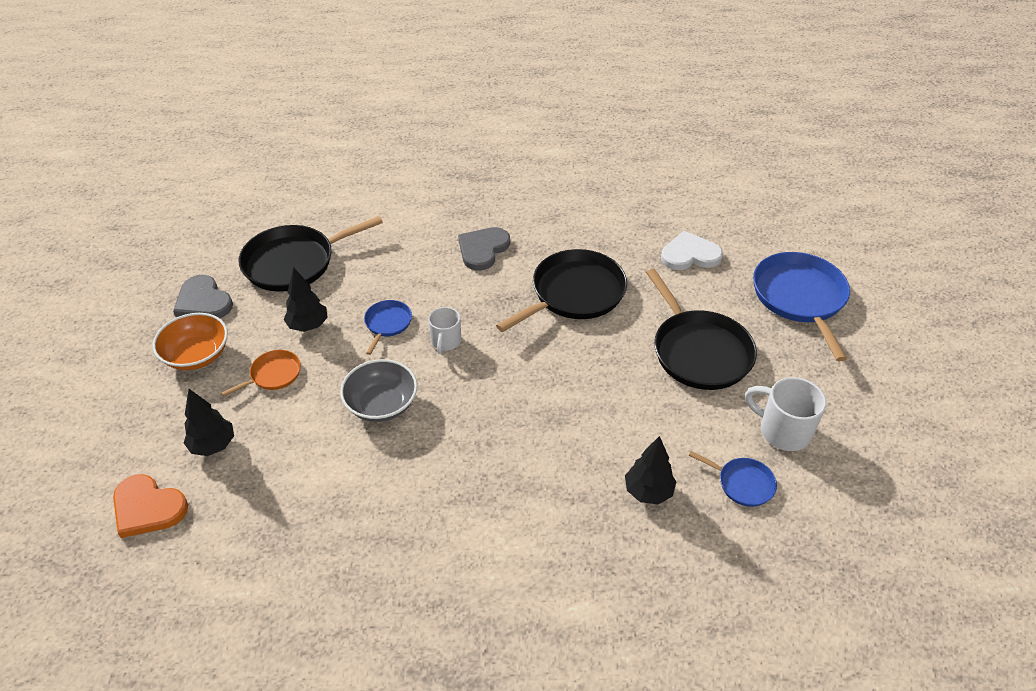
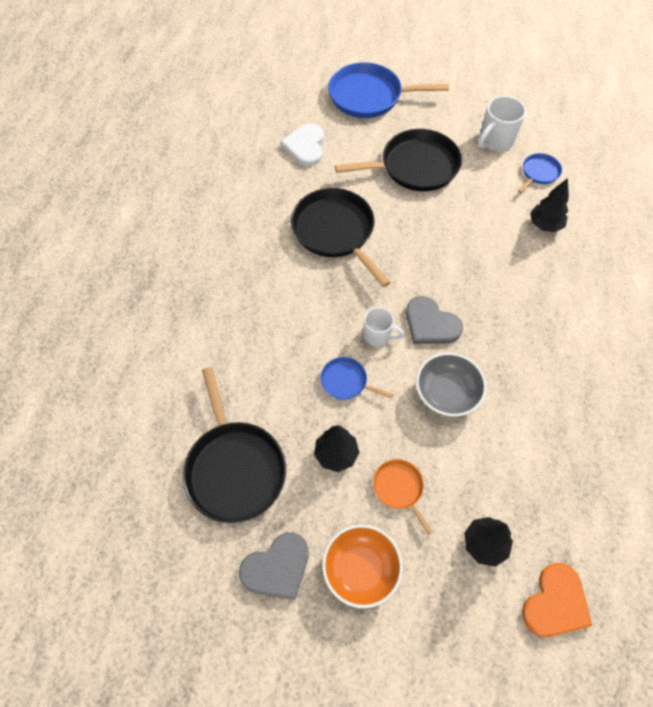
camera: 80 degrees left, 15 degrees up
(483, 249) = (259, 291): grey heart -> grey heart (430, 324)

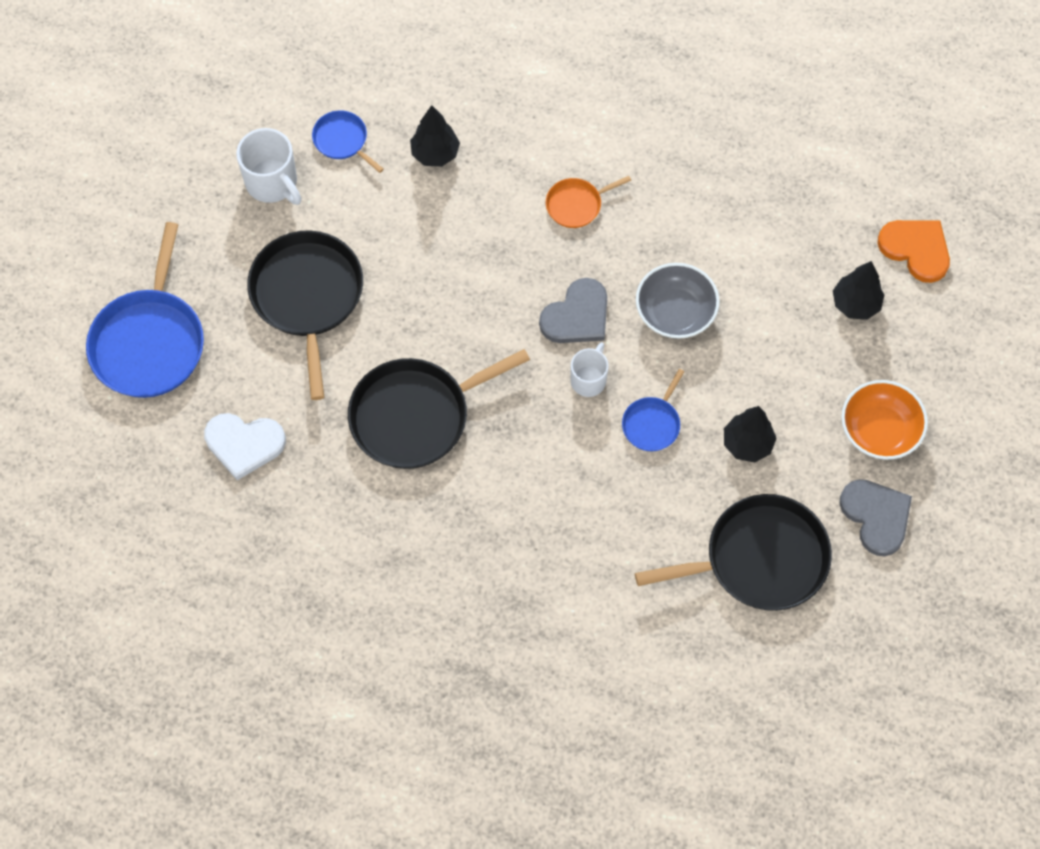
camera: 85 degrees left, 5 degrees up
(399, 488) = (791, 380): orange pan -> orange pan (576, 205)

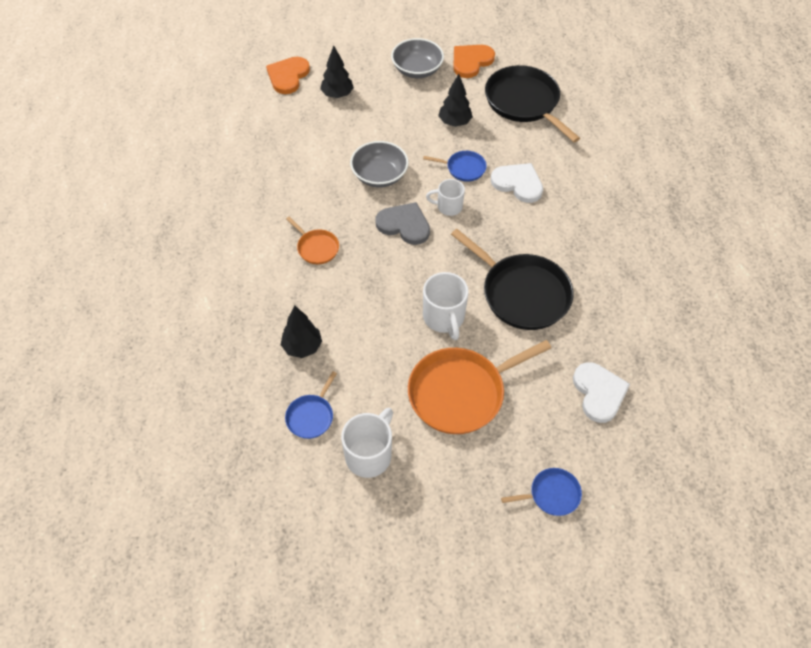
camera: 110 degrees left, 10 degrees down
(149, 342) = (552, 494): blue pan -> blue pan, size x0.49
(307, 296) = (460, 393): black pan -> orange pan
(414, 314) = (444, 318): none -> white mug
(599, 484) = (518, 183): none -> white heart
(876, 516) = (471, 61): grey heart -> orange heart
(879, 430) = (417, 70): orange bowl -> grey bowl

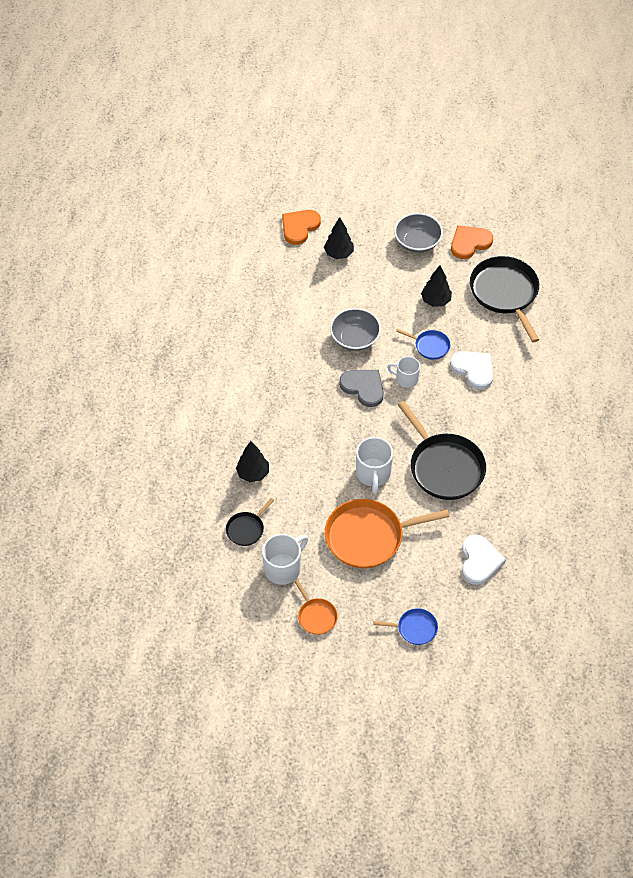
camera: 15 degrees right, 0 degrees up
(311, 416) = (246, 529): blue pan -> black pan
(316, 248) = (285, 393): orange pan -> orange pan (316, 616)

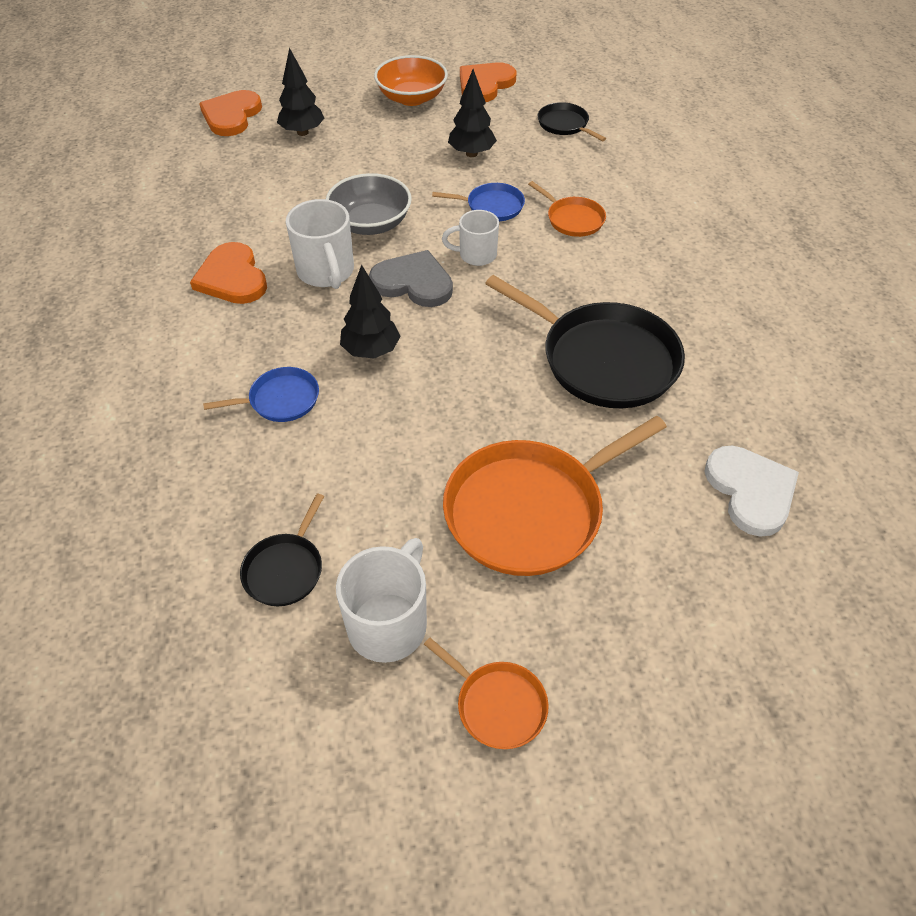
camera: 20 degrees left, 5 degrees down
(253, 473) = (266, 463): black tree -> black tree (371, 351)
(266, 355) = (232, 277): none -> orange heart
(373, 474) = (489, 403): white mug -> white mug (326, 272)
(415, 628) = (708, 660): blue pan -> blue pan (280, 400)
(417, 242) = (412, 98): grey bowl -> orange bowl
(473, 369) = (573, 219): white heart -> orange pan
(505, 293) = (564, 125): black pan -> black pan, size x0.49

